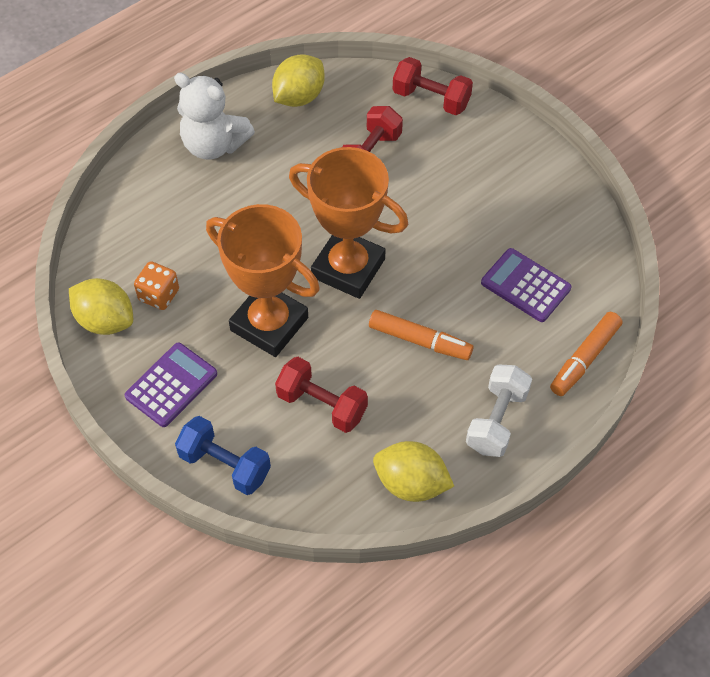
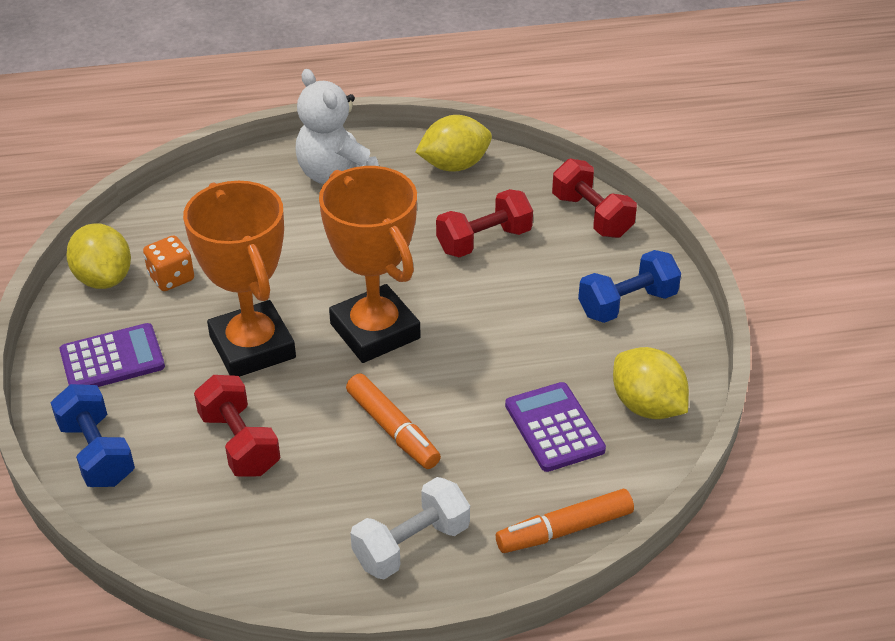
camera: 30 degrees right, 15 degrees down
(411, 483) = (265, 562): yellow lemon -> yellow lemon (647, 406)
(506, 163) = (627, 304): none -> blue dumbbell

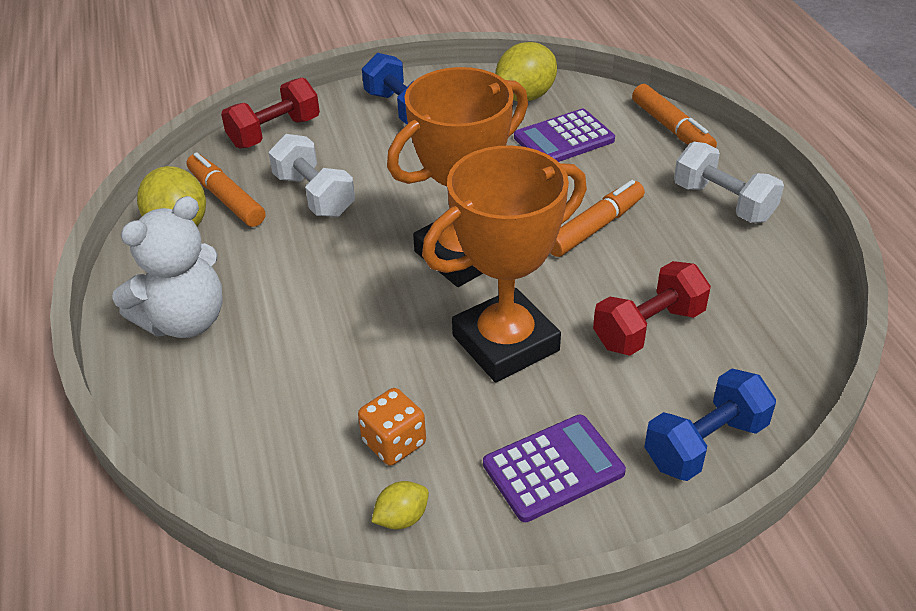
camera: 95 degrees left, 0 degrees up
(104, 278) = (402, 518): yellow lemon -> yellow lemon, size x0.52
(112, 359) = (553, 468): purple calculator -> purple calculator turned 90 degrees clockwise
(484, 241) = (314, 195): red dumbbell -> white dumbbell
(488, 189) = (226, 199): none -> orange marker

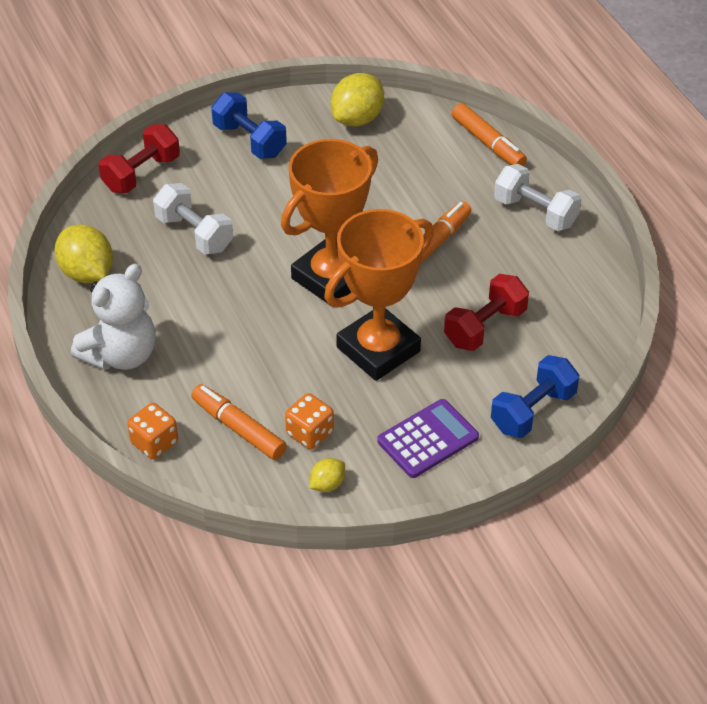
camera: 10 degrees left, 5 degrees up
(188, 434) = (154, 443): none -> orange dice
(226, 199) = (119, 243): orange marker -> orange marker (239, 428)
(564, 139) = (397, 161): purple calculator -> none

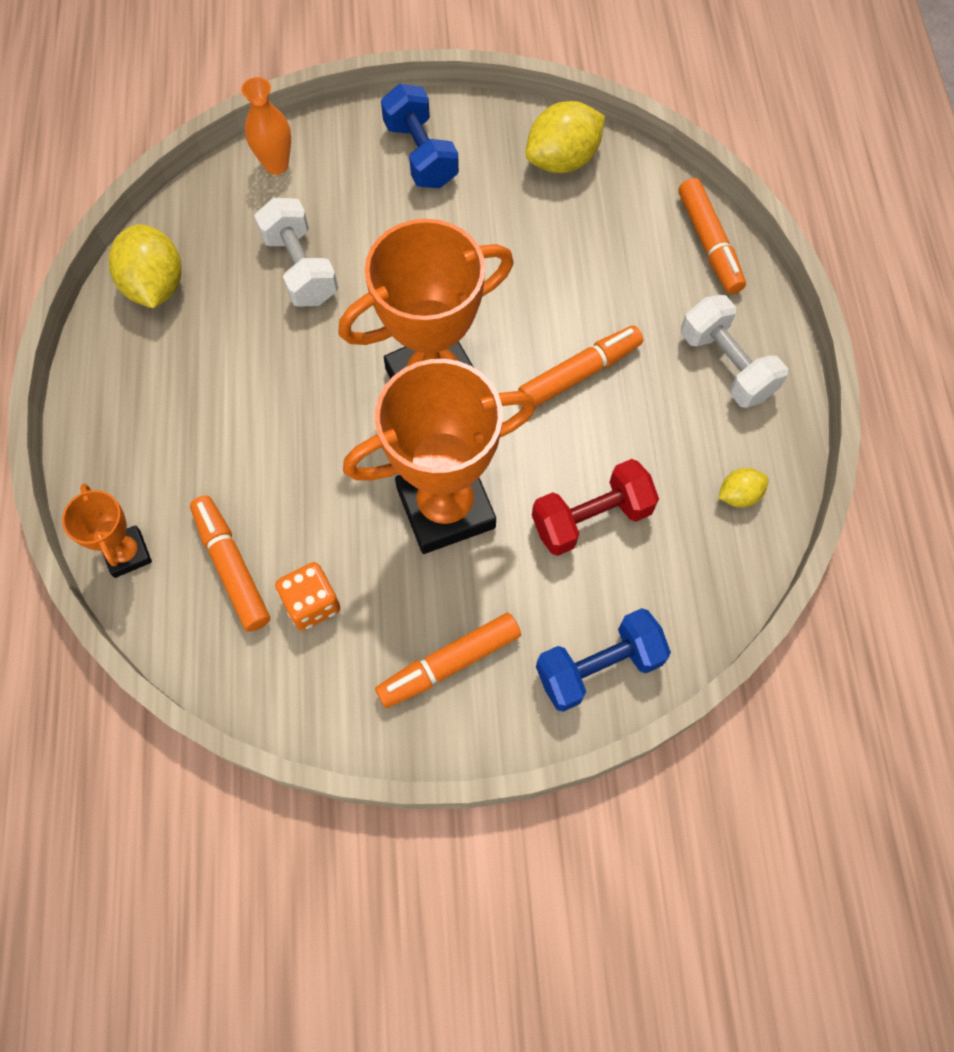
camera: 20 degrees right, 20 degrees up
(121, 355) = (144, 414): white teddy bear -> none
(141, 174) = (276, 165): red dumbbell -> orange vase
(154, 443) = (127, 553): orange dice -> orange trophy
(327, 484) = (300, 687): yellow lemon -> yellow lemon (738, 495)
(428, 439) = (450, 663): purple calculator -> orange marker

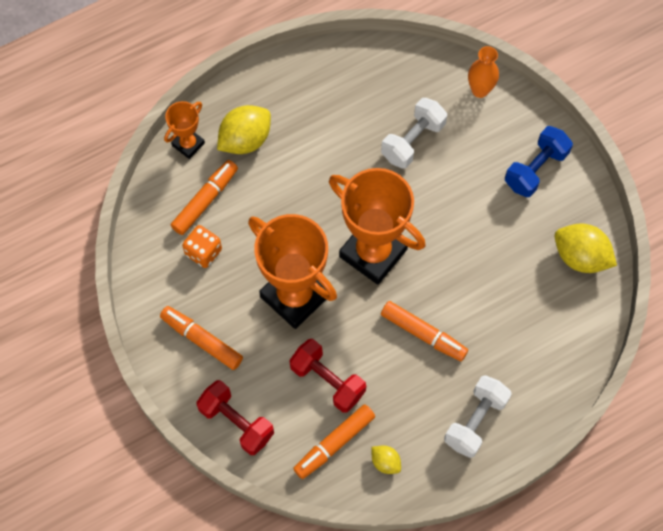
camera: 65 degrees right, 0 degrees up
(155, 286) = (358, 69): yellow lemon -> yellow lemon (245, 140)
(598, 667) = (236, 422): blue dumbbell -> red dumbbell
(709, 243) = (565, 375): orange marker -> orange marker (334, 443)

